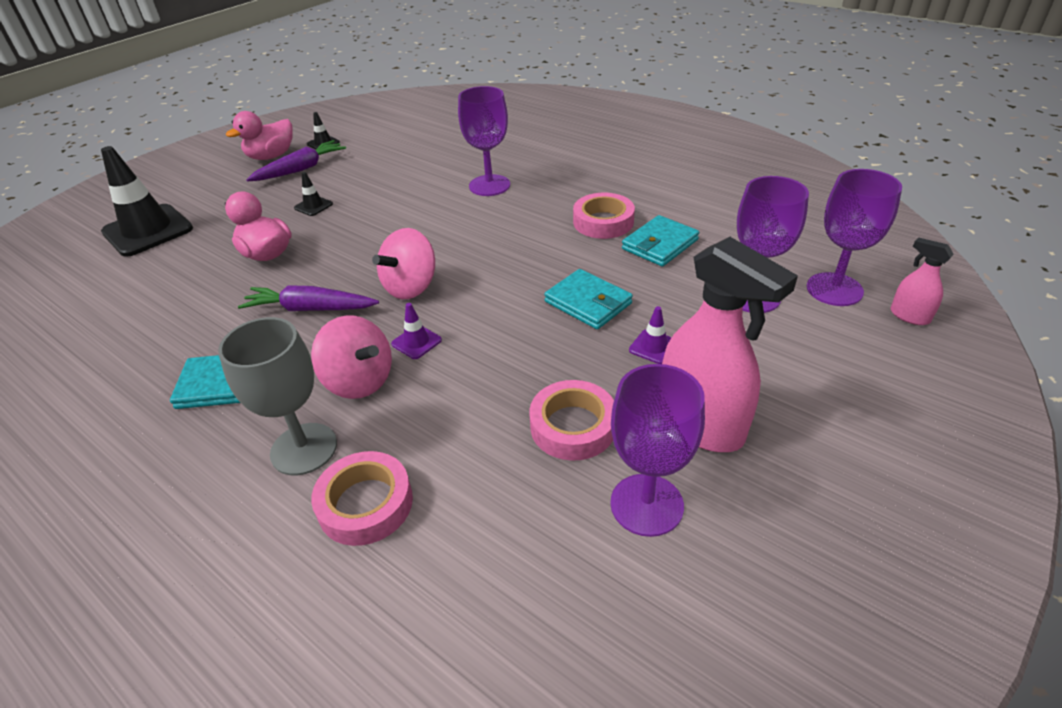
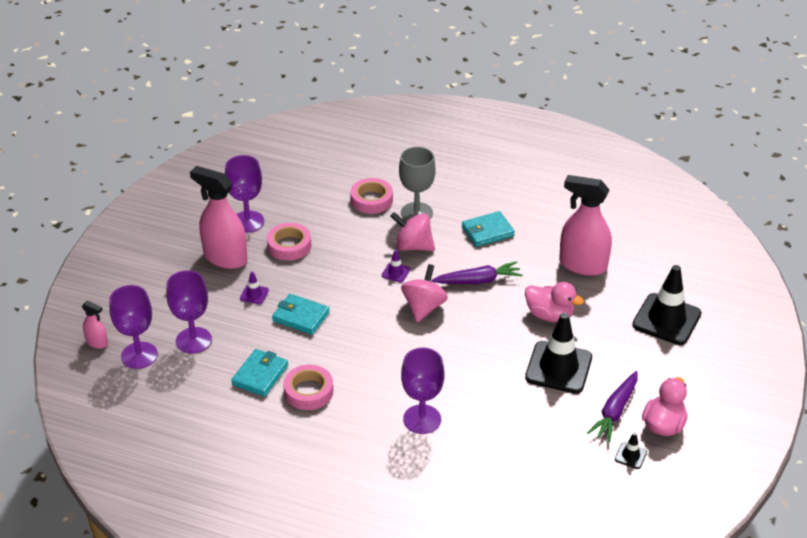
camera: 160 degrees right, 0 degrees up
(154, 305) = (582, 265): none -> pink spray bottle
(313, 206) = (558, 367): black traffic cone -> black traffic cone, size x2.31

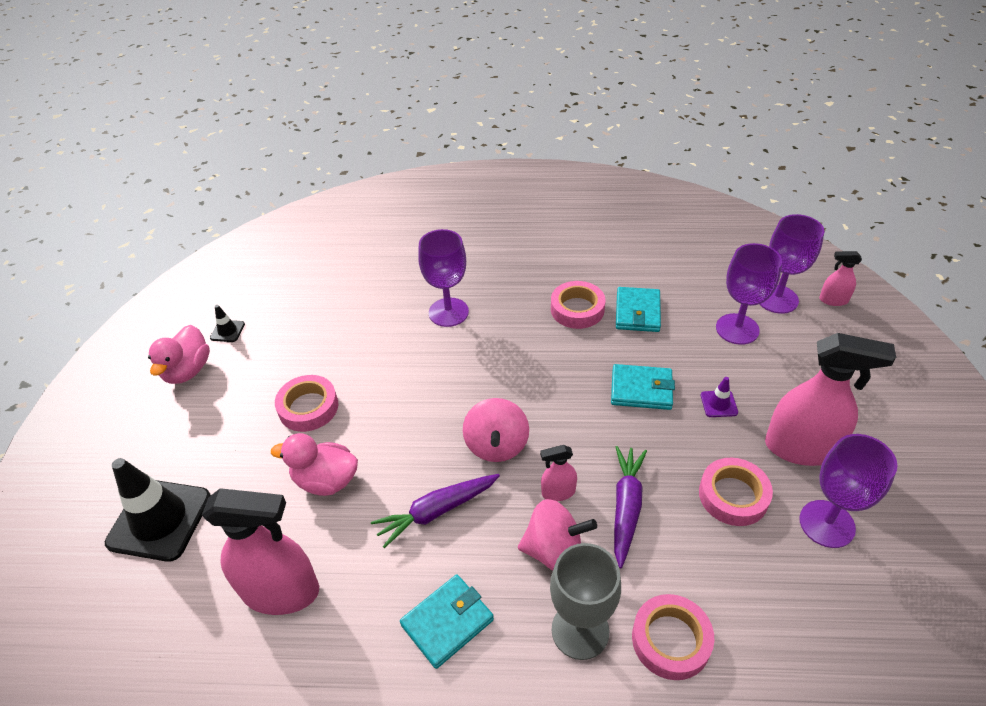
camera: 165 degrees right, 5 degrees up
(395, 272) = (558, 492): purple traffic cone -> pink spray bottle
(558, 367) = (308, 407): black traffic cone -> pink tape
(615, 411) = (241, 372): purple carrot -> purple carrot (626, 507)

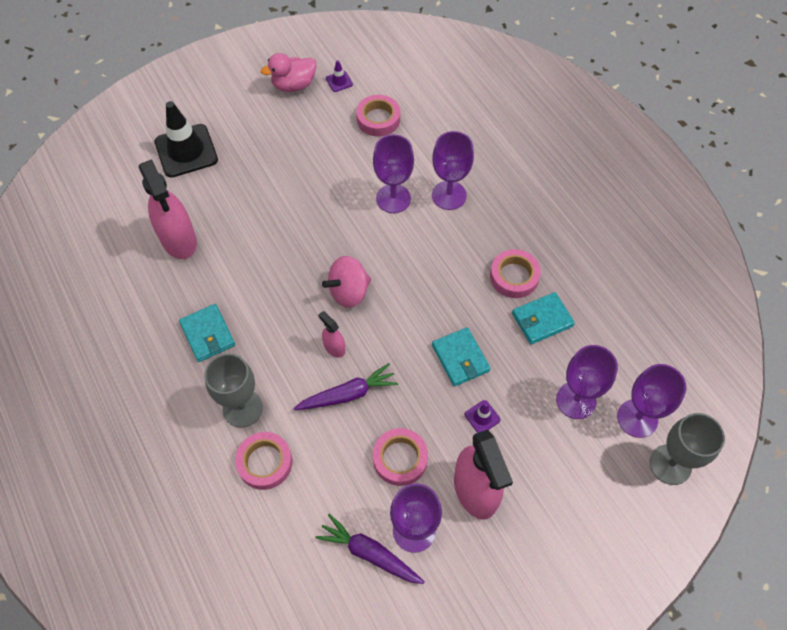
camera: 55 degrees right, 15 degrees up
(227, 331) = (339, 81): black traffic cone -> purple traffic cone
(308, 407) = (309, 168): pink tape -> pink tape (378, 119)
(326, 480) = (262, 214): pink duck -> none
(414, 355) = (393, 198): none -> purple goblet
(437, 511) = (277, 286): purple carrot -> purple carrot (370, 553)
(447, 622) = (208, 334): turquoise wallet -> turquoise wallet turned 45 degrees clockwise
(554, 551) = (288, 367): pink spinning top -> none
(833, 300) = (670, 464): pink spray bottle -> grey goblet

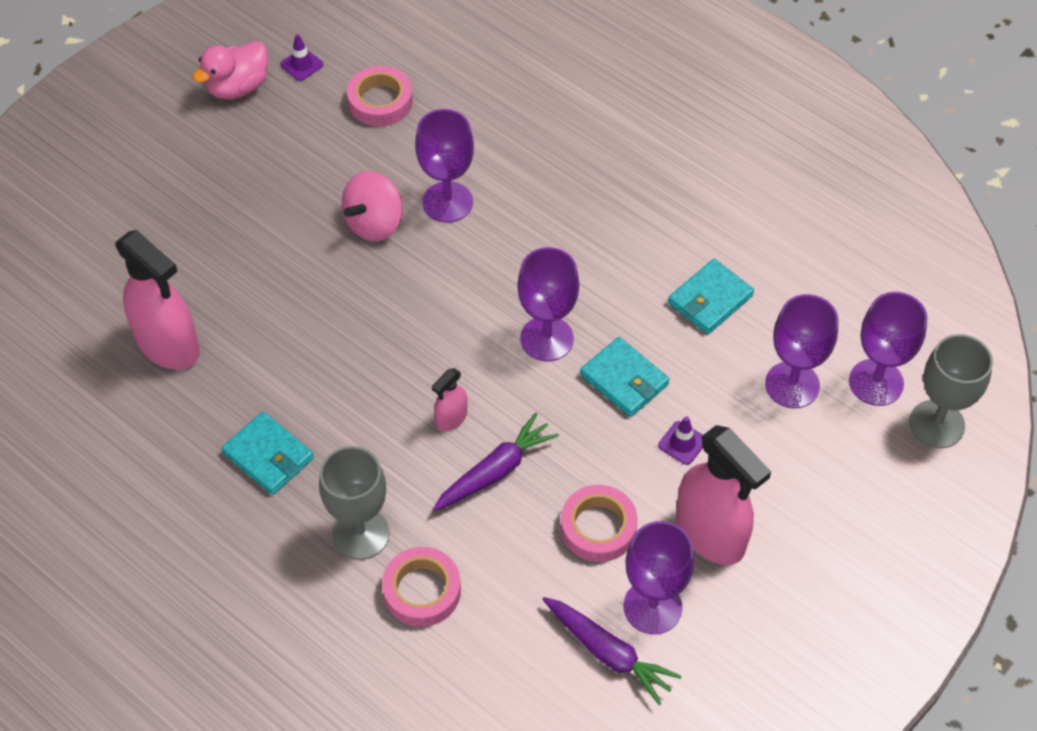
camera: 20 degrees left, 5 degrees down
(186, 151) = (121, 221): black traffic cone -> none
(334, 347) = (451, 418): pink spray bottle -> pink spray bottle turned 75 degrees counterclockwise
(349, 292) = (439, 341): pink spinning top -> pink spinning top (374, 223)
(370, 553) = (608, 653): purple carrot -> purple carrot turned 150 degrees counterclockwise
(449, 195) = (522, 176): purple goblet -> purple goblet (547, 339)
(514, 276) = (652, 256): pink tape -> none

